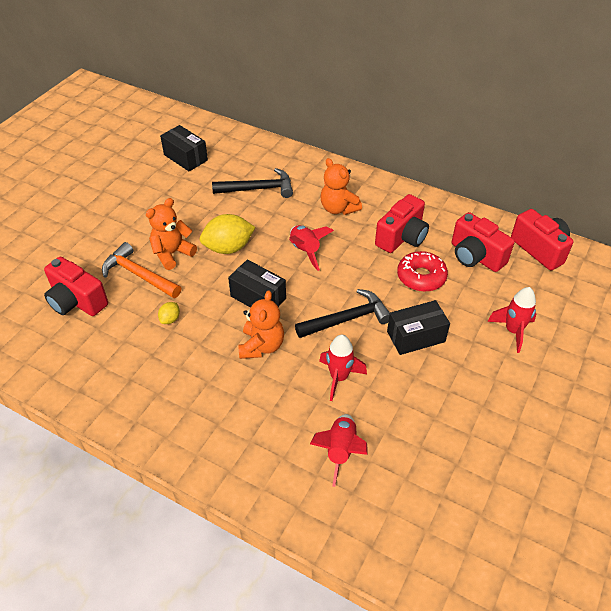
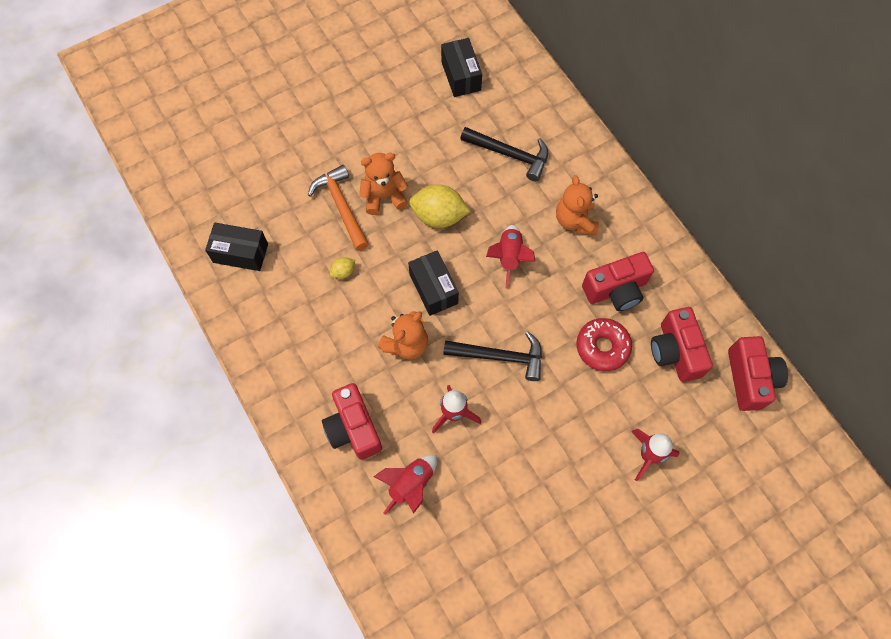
camera: 30 degrees right, 20 degrees up
(77, 301) = (274, 209): red camera -> red camera (353, 428)
(416, 336) = (551, 410): black box -> black box (240, 253)

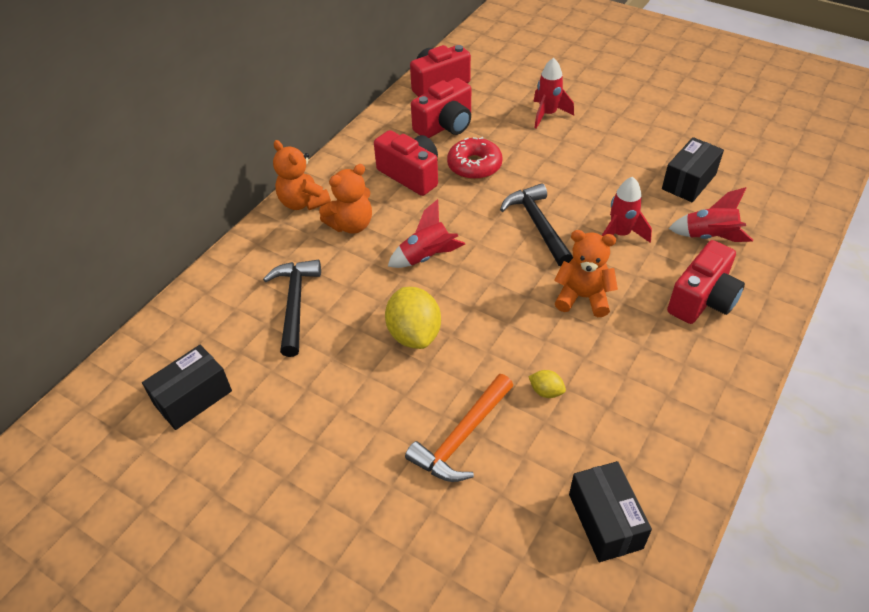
camera: 115 degrees left, 20 degrees down
(384, 196) = (420, 399): orange teddy bear -> orange teddy bear (303, 202)
(433, 289) = (506, 301): black box -> black box (688, 181)

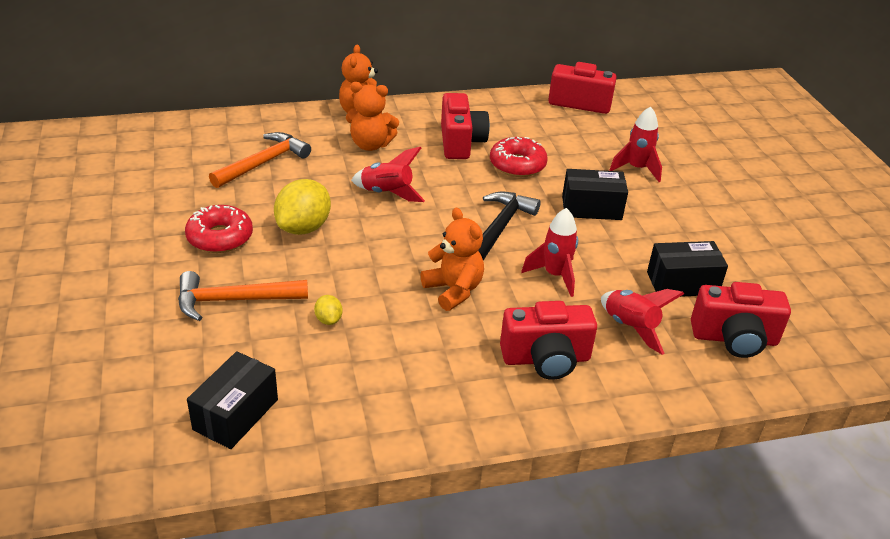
camera: 40 degrees right, 10 degrees down
(193, 398) = (133, 169): black box -> black box (591, 208)
(295, 304) = (263, 163): black hammer -> orange hammer
(367, 396) = (220, 237): none -> red donut
(445, 125) = (539, 129): red camera -> red camera (734, 338)

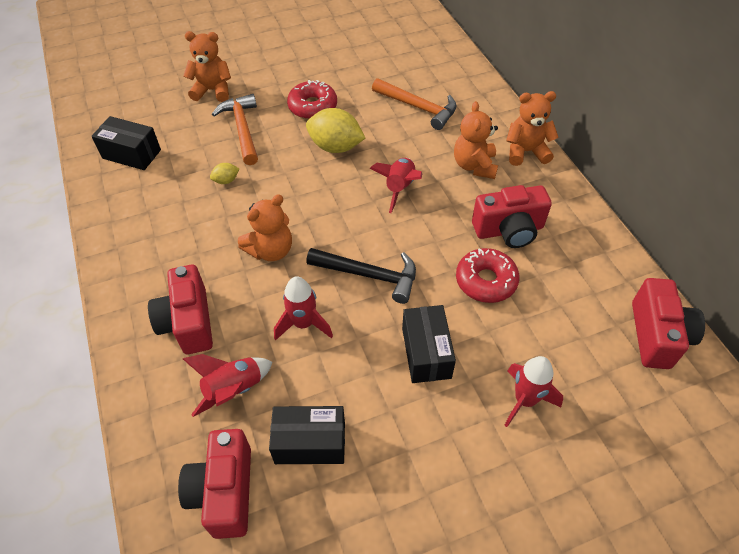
camera: 85 degrees right, 15 degrees up
(131, 325) = (213, 90): none -> orange teddy bear
(682, 283) = (310, 443): black box -> black box turned 75 degrees counterclockwise

